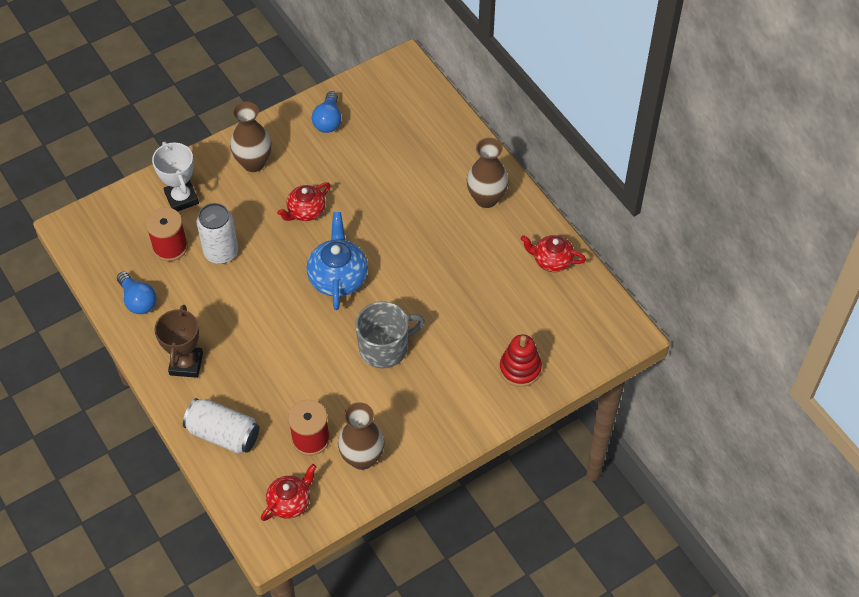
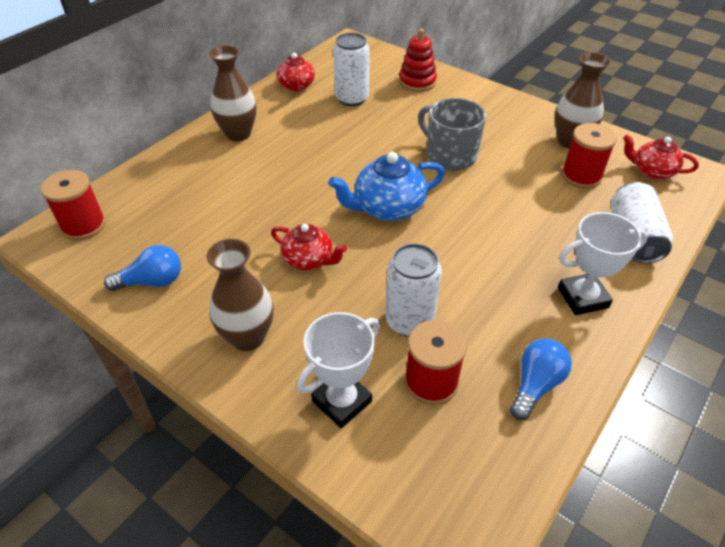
camera: 110 degrees left, 10 degrees down
(186, 364) = (582, 298): brown trophy -> white trophy
(406, 87) = (83, 225): none -> red spool
(510, 300) = (352, 98): none -> white can

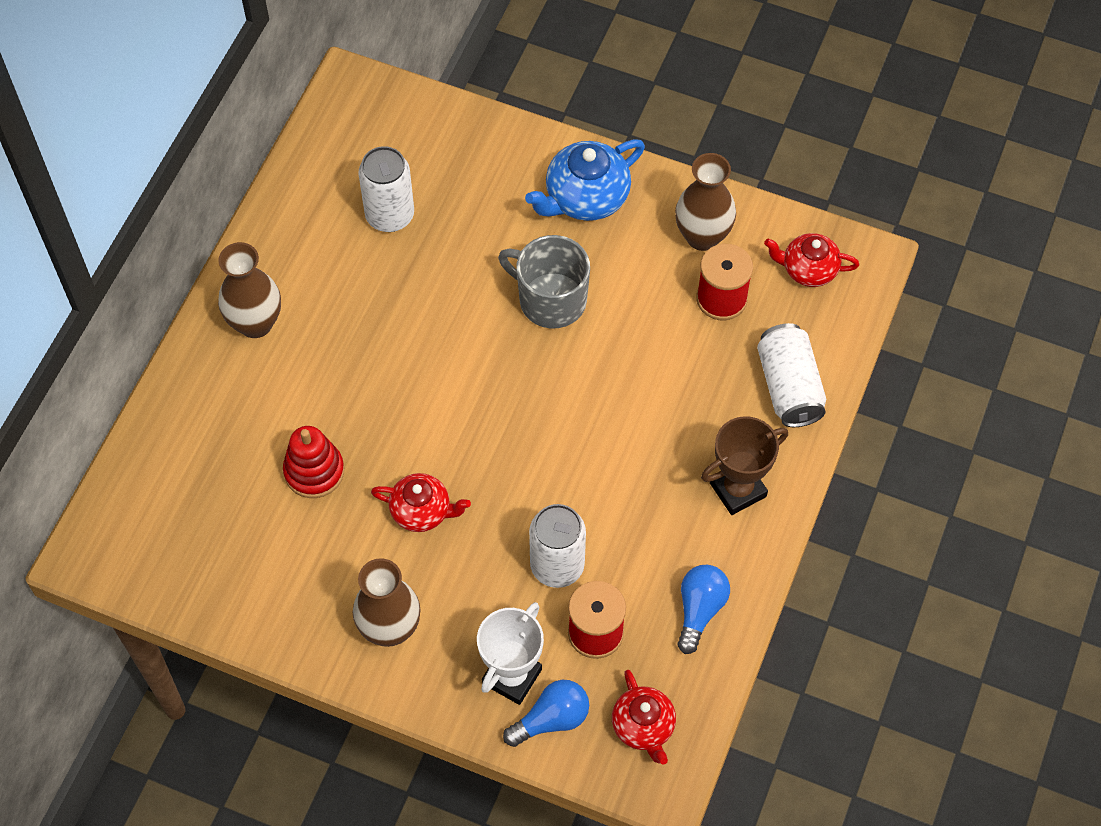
camera: 15 degrees left, 15 degrees up
(83, 225) = (127, 526): red spool -> none
(152, 281) = (252, 585): blue light bulb -> blue light bulb (551, 719)
(296, 86) = (301, 206): red teapot -> red teapot (643, 726)
(388, 208) = (493, 409): blue teapot -> blue teapot (585, 198)
(417, 82) = (474, 157): red stacking toy -> red stacking toy (314, 471)
(582, 298) = (738, 489): white trophy -> brown trophy

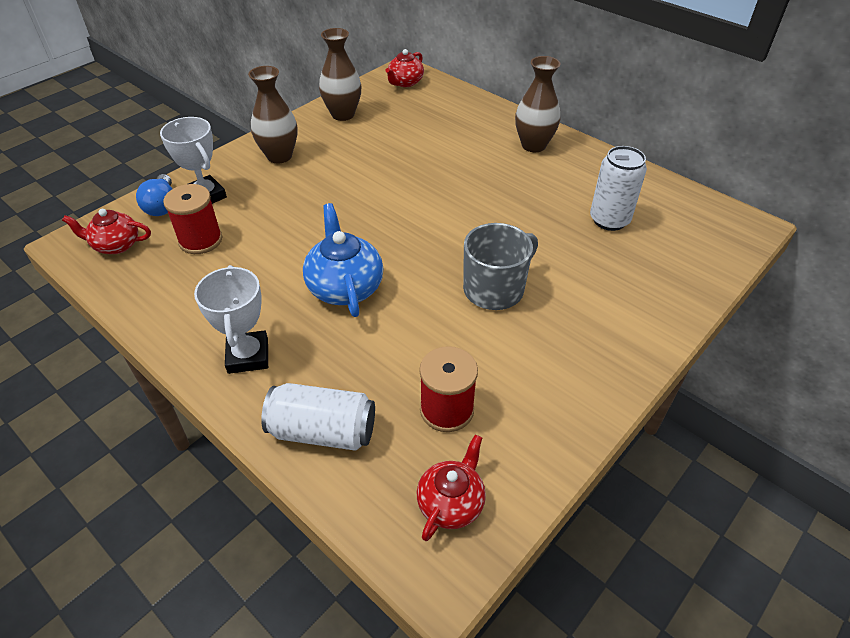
camera: 110 degrees right, 15 degrees down
(314, 471) = (408, 148): red stacking toy -> none
(422, 511) = (350, 184): red teapot -> red teapot (405, 82)
(557, 566) = (264, 234): white can -> none
(585, 198) = (598, 341): blue teapot -> blue teapot (345, 287)
(699, 610) = (169, 299): blue light bulb -> none
(702, 236) = (526, 418): brown vase -> brown vase (343, 114)
(738, 489) = (248, 356): brown trophy -> white trophy

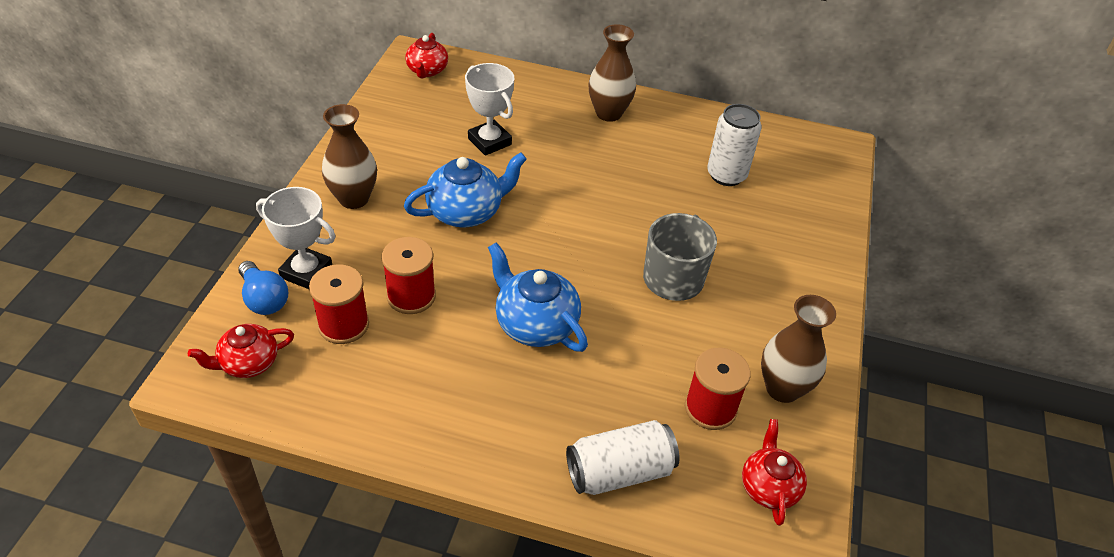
camera: 30 degrees left, 0 degrees up
(248, 356) = (494, 429): white trophy -> white trophy (489, 141)
(265, 235) = (411, 296): none -> red spool
(343, 114) = (387, 128): brown vase -> brown vase (782, 388)
(356, 187) = (466, 212): none -> blue teapot

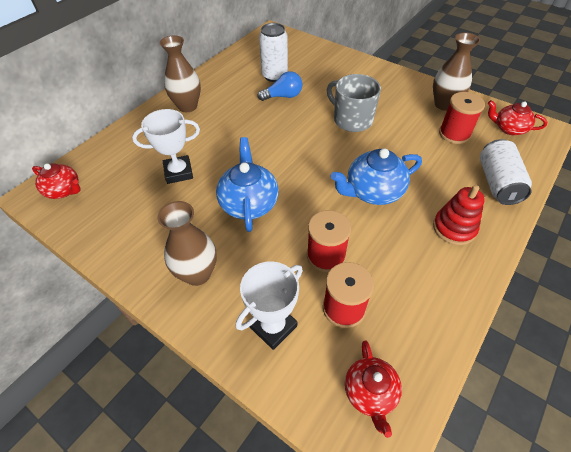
camera: 65 degrees left, 5 degrees up
(264, 299) = (295, 368): blue light bulb -> blue light bulb (283, 96)
(503, 421) = (454, 228): none -> red stacking toy

